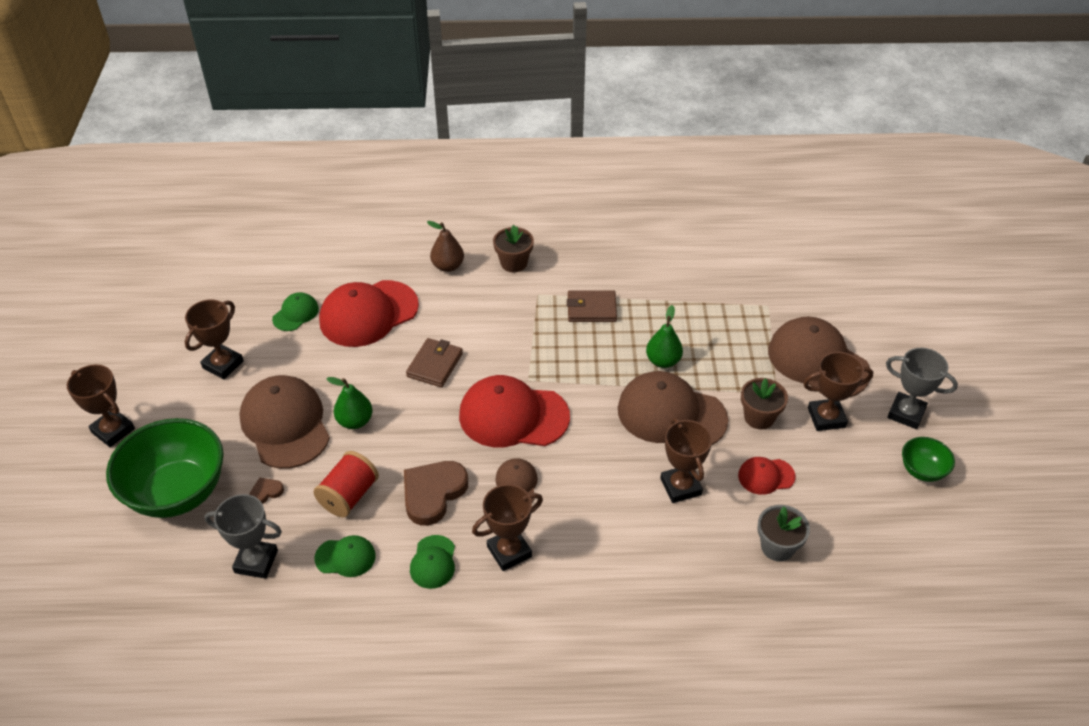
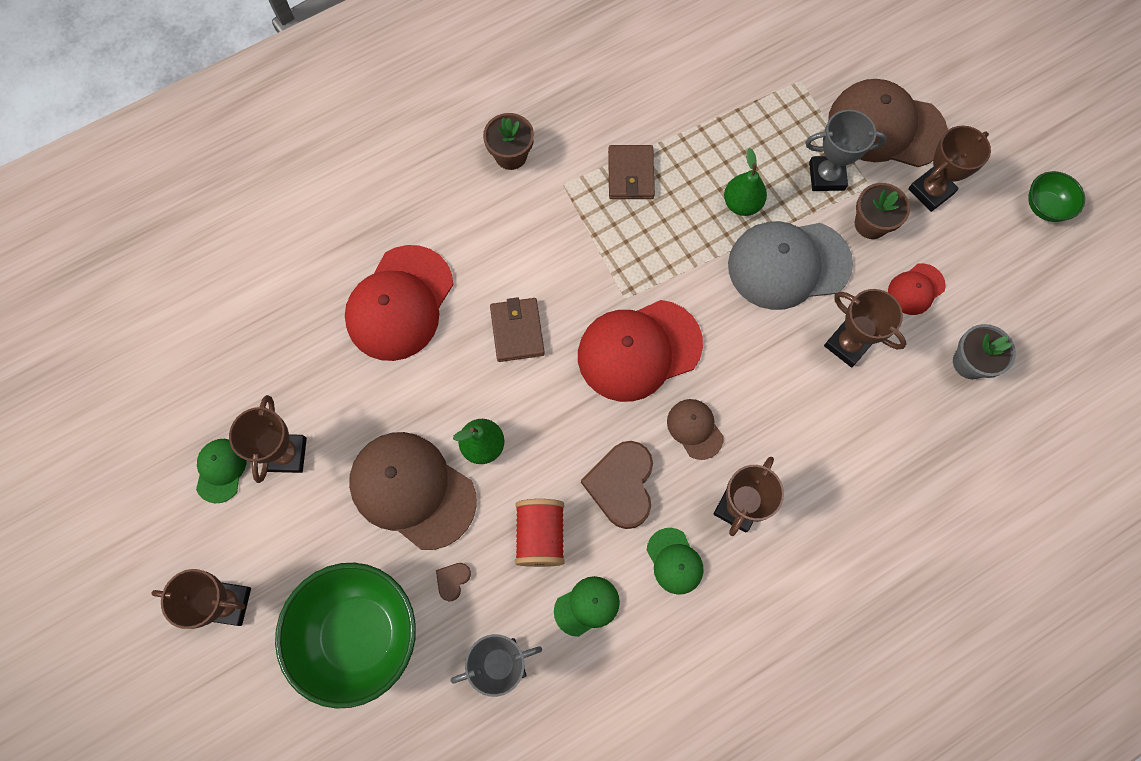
camera: 30 degrees left, 25 degrees up
(295, 314) = (318, 345): green cap -> green cap (221, 470)
(448, 266) = (442, 195): brown pear -> none
(591, 309) = (630, 174): brown wallet -> brown wallet turned 60 degrees counterclockwise
(671, 414) = (788, 265): brown cap -> grey cap
(906, 413) = (997, 148): grey trophy -> grey trophy (826, 176)

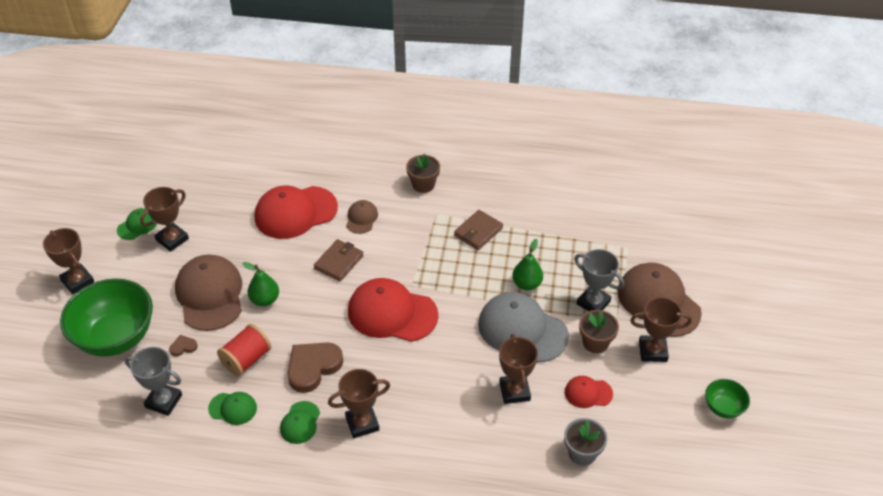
camera: 40 degrees right, 25 degrees down
(694, 429) = (381, 370): brown cap -> brown cap (361, 218)

